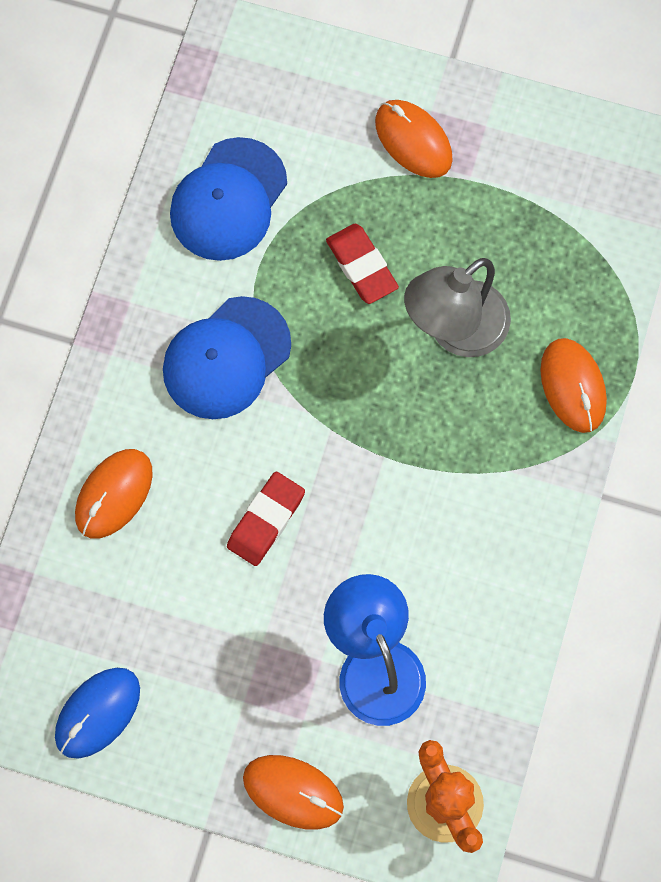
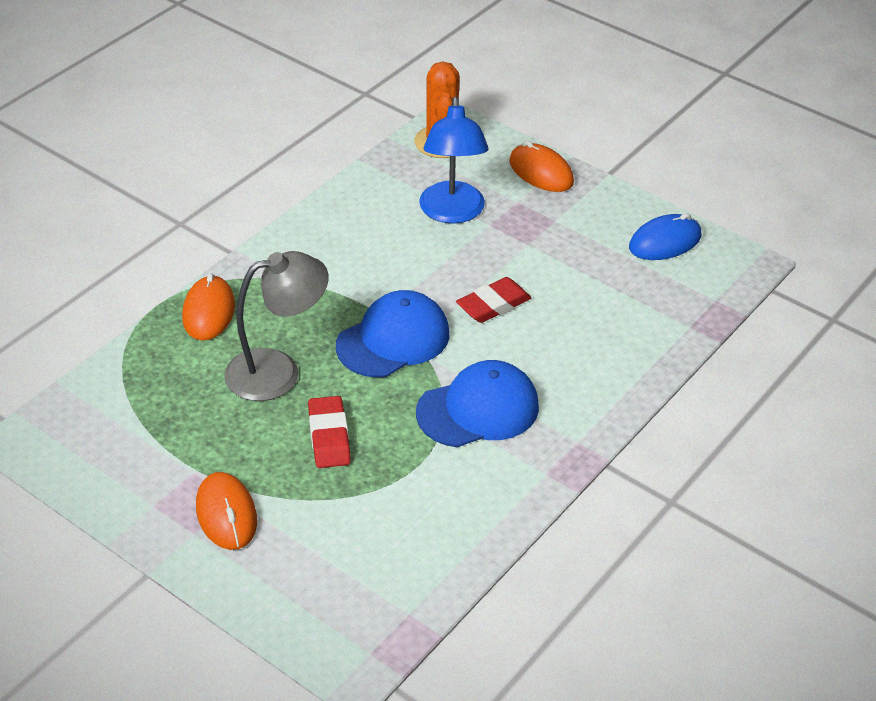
camera: 160 degrees left, 30 degrees down
(114, 494) = (609, 352): orange mouse -> none
(228, 200) = (422, 521): blue cap -> blue cap (393, 339)

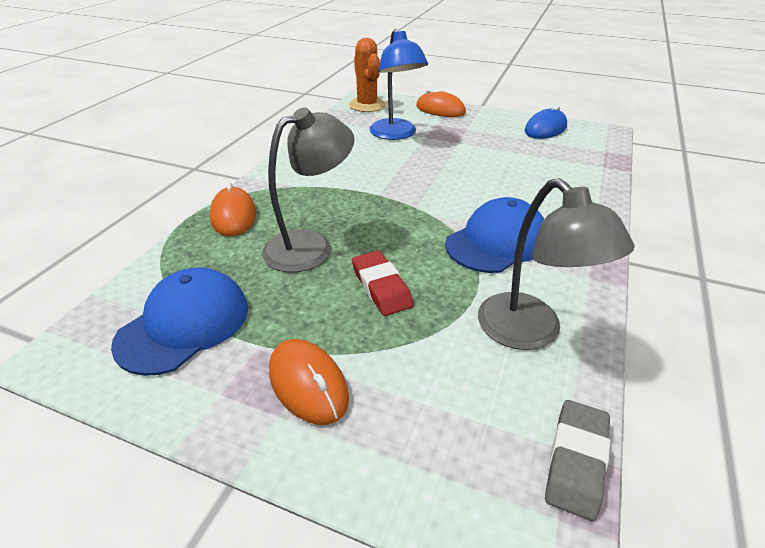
camera: 15 degrees left, 5 degrees down
(393, 339) = (397, 208): blue cap -> blue cap (184, 324)
(409, 623) = (576, 461): none -> grey eraser
(445, 515) = (530, 332): none -> grey lamp
(493, 305) = (459, 176): red eraser -> none

